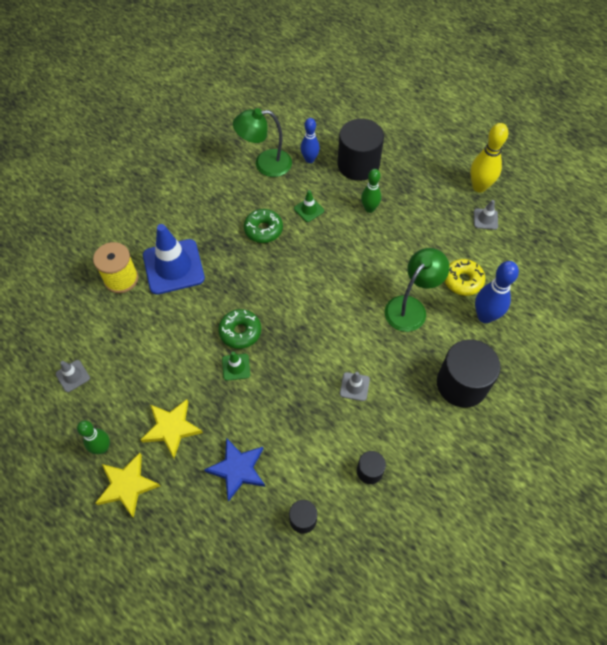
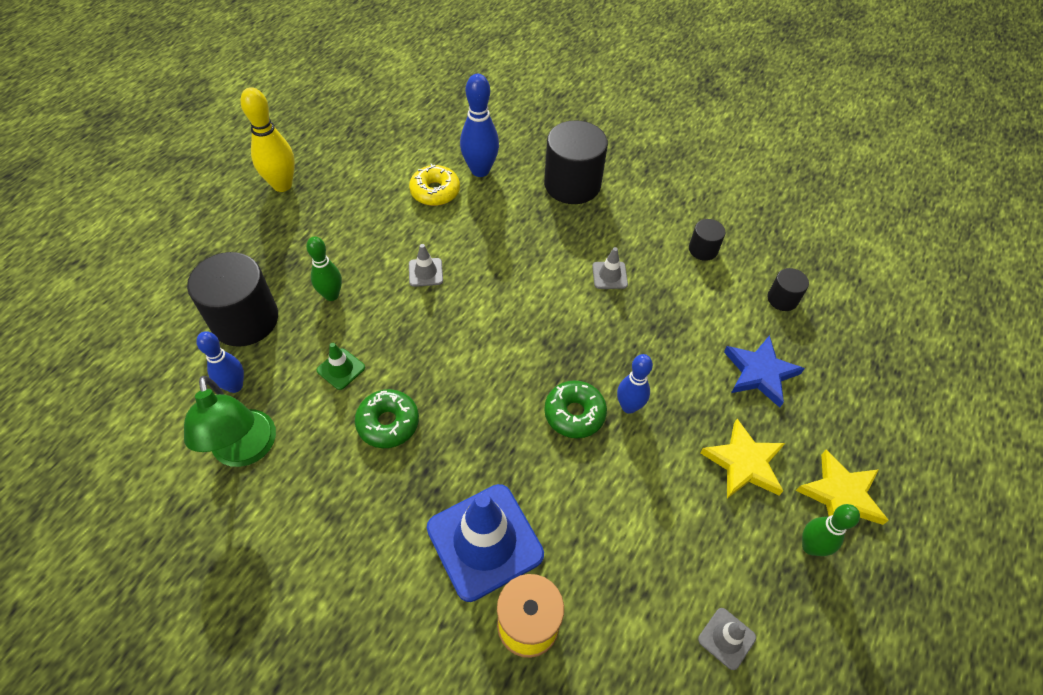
camera: 105 degrees left, 5 degrees down
(236, 367) = (629, 406): green traffic cone -> blue bowling pin
(411, 307) = (485, 235): green lamp -> none
(485, 219) = (336, 177): grey traffic cone -> grey traffic cone (425, 272)

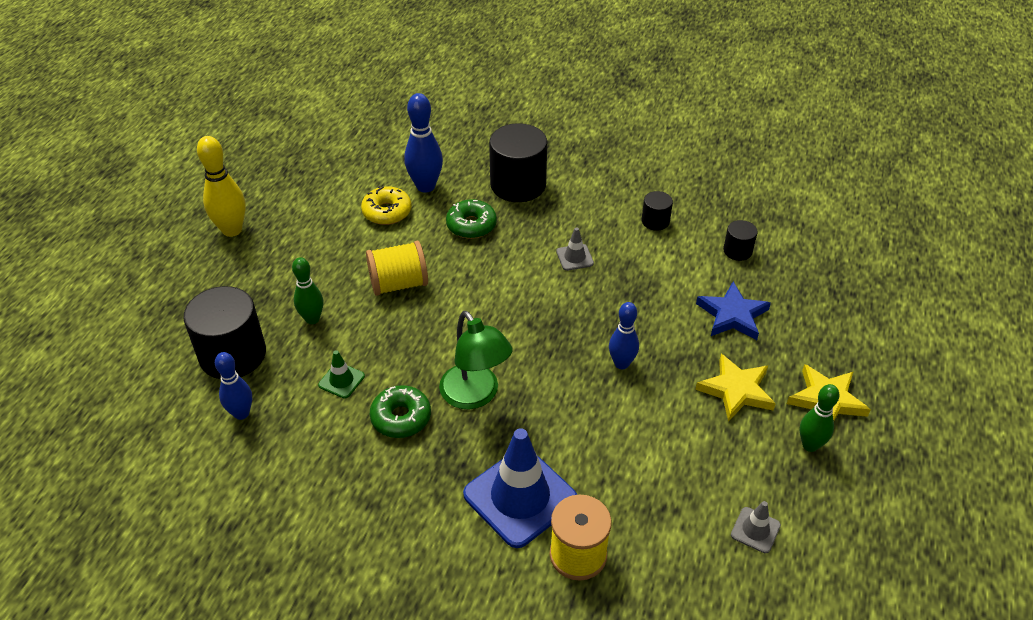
camera: 10 degrees left, 10 degrees down
(246, 451) = (270, 466): green lamp -> green lamp (475, 396)
(425, 272) = (398, 284): grey traffic cone -> yellow spool
(574, 414) = (573, 378): green donut -> green donut (471, 225)

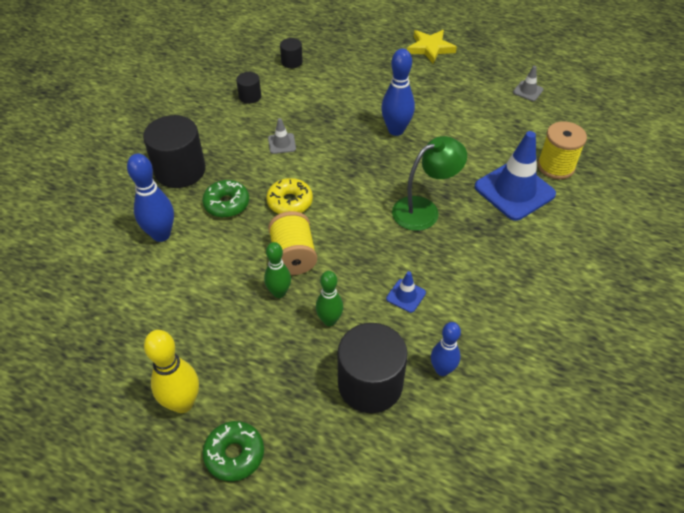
camera: 85 degrees left, 5 degrees up
(341, 380) = (406, 296): green traffic cone -> blue traffic cone
(387, 212) = (191, 265): yellow donut -> yellow donut (290, 202)
(401, 417) = (446, 255): green donut -> green donut (234, 454)
(621, 363) = (396, 130): blue bowling pin -> blue bowling pin, size x1.50
(732, 315) = (355, 74): blue star -> none
(736, 390) = (422, 82): yellow star -> none
(810, 445) = (465, 60): green bowling pin -> green bowling pin (279, 292)

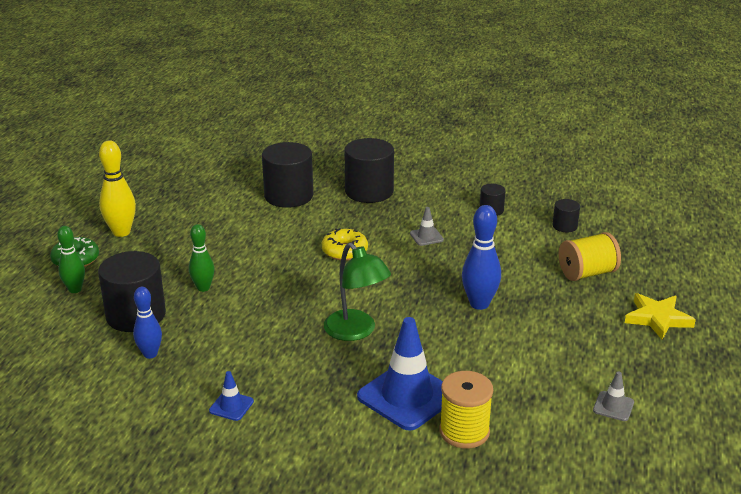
camera: 80 degrees right, 20 degrees down
(161, 235) = (288, 196): blue bowling pin -> black cylinder
(227, 204) = (333, 220): green donut -> none
(279, 292) = (232, 259): green bowling pin -> green bowling pin (75, 289)
(293, 256) = (276, 261): yellow spool -> yellow spool (587, 273)
(406, 296) = (236, 327): blue traffic cone -> blue traffic cone (231, 406)

